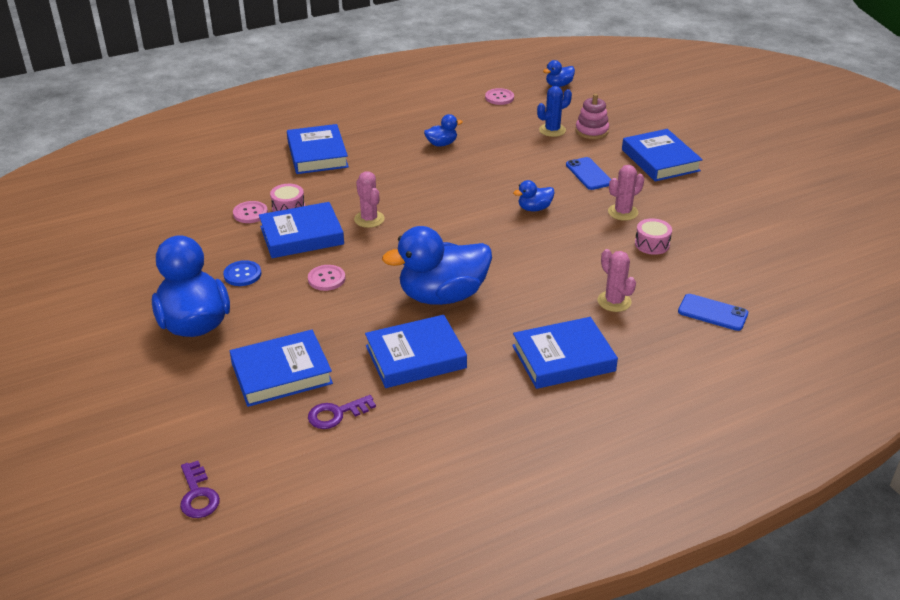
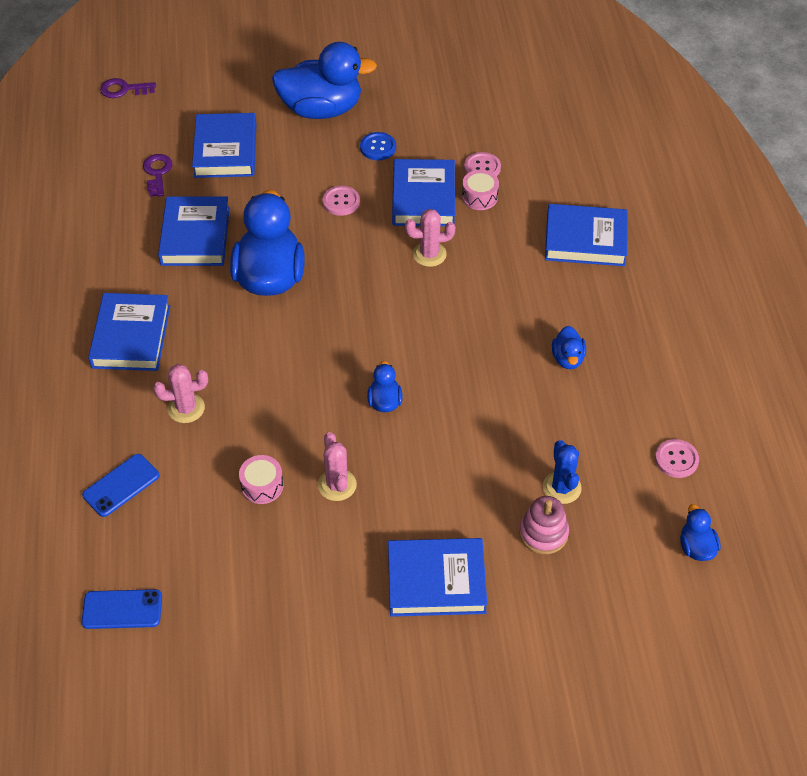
camera: 110 degrees right, 15 degrees up
(588, 174) = (436, 485): blue phone -> blue phone (122, 609)

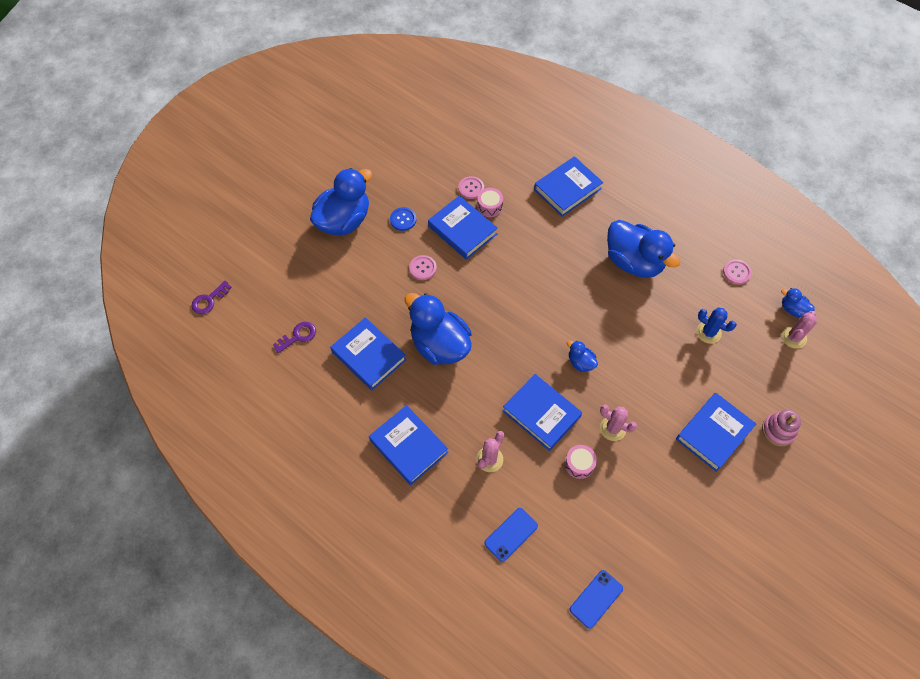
camera: 45 degrees left, 10 degrees up
(121, 485) = (511, 534): blue phone -> blue phone turned 45 degrees clockwise
(157, 173) = (298, 336): purple key -> purple key turned 105 degrees clockwise
(225, 150) = (320, 290): blue book -> blue book (541, 414)
(429, 254) = (504, 260): pink cactus -> pink cactus (794, 337)
(543, 533) = (728, 363): pink stacking toy -> pink stacking toy (778, 431)
(568, 358) = (634, 262): blue duck -> blue duck, size x2.23

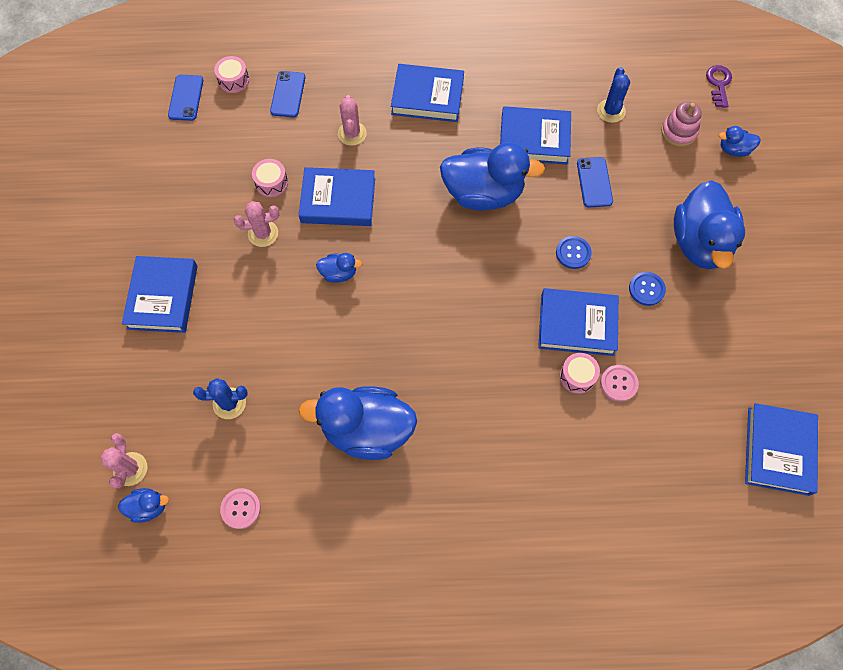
camera: 140 degrees right, 5 degrees up
(256, 254) = (734, 149): none -> blue duck
(298, 336) = (611, 111): purple key -> blue cactus
(363, 299) = (594, 182): none -> blue phone
(423, 268) = (573, 253): pink button -> blue button
(544, 585) = (233, 80): none -> pink drum
(567, 189) = (515, 471): blue book -> blue book (778, 450)
(778, 431) = (98, 345): pink stacking toy -> pink stacking toy (678, 132)

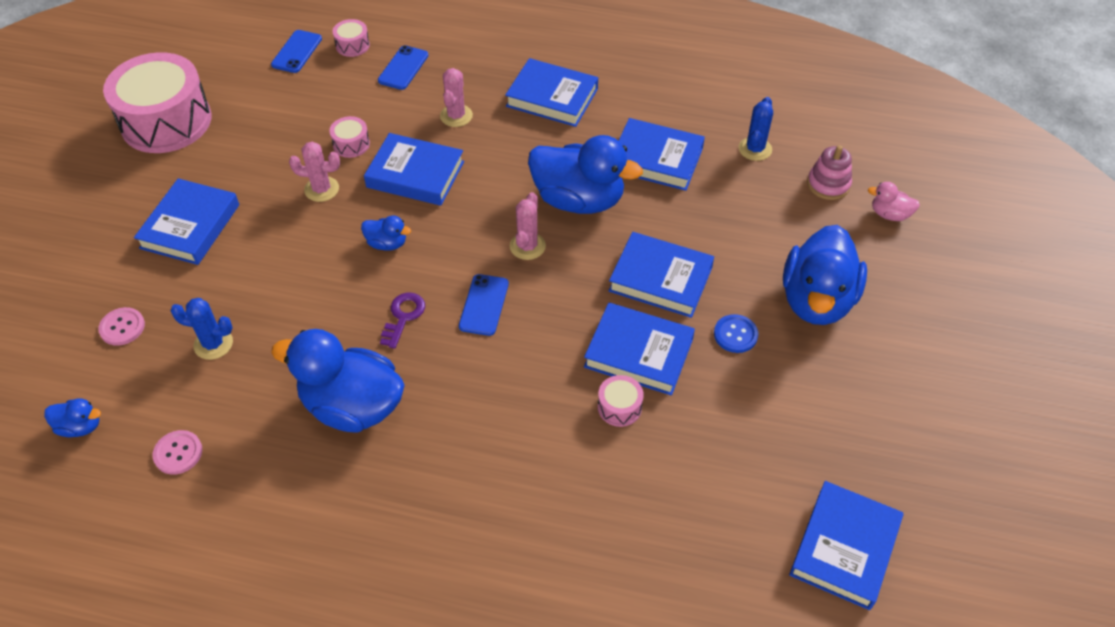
camera: 15 degrees right, 15 degrees down
(96, 196) = (166, 121): none -> pink drum
(130, 469) = (79, 384): pink cactus -> pink cactus (527, 246)
(573, 253) = (660, 279): blue button -> blue book
(594, 182) = (711, 214): blue phone -> blue phone (484, 305)
(618, 383) = (667, 426): pink button -> pink button (122, 327)
(718, 84) = (892, 146): purple key -> purple key (403, 316)
(734, 149) = (889, 214): blue duck -> pink duck

